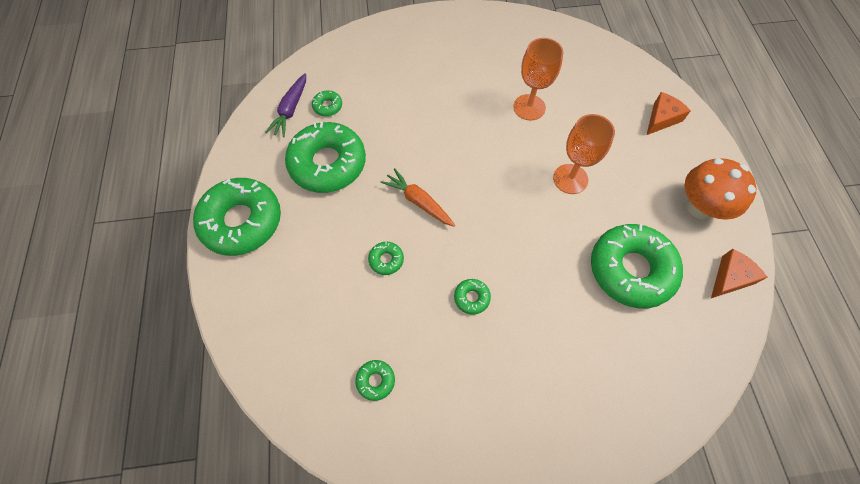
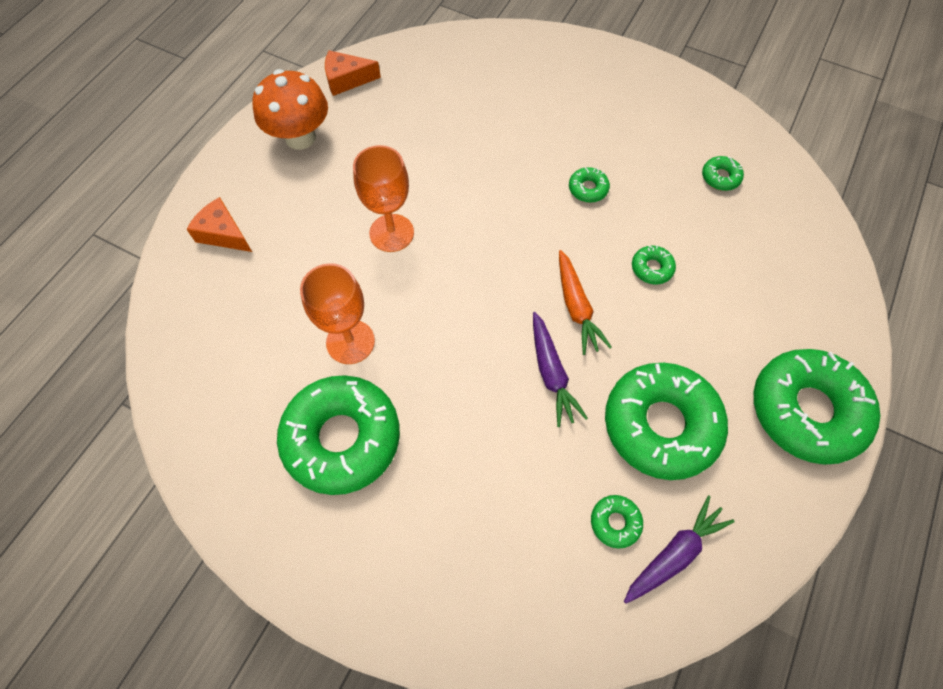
camera: 145 degrees left, 0 degrees up
(407, 155) = (551, 373): none -> purple carrot
(631, 270) = (422, 129): green donut -> green donut (342, 438)
(662, 118) = (223, 233): orange cheese -> orange cheese turned 45 degrees clockwise

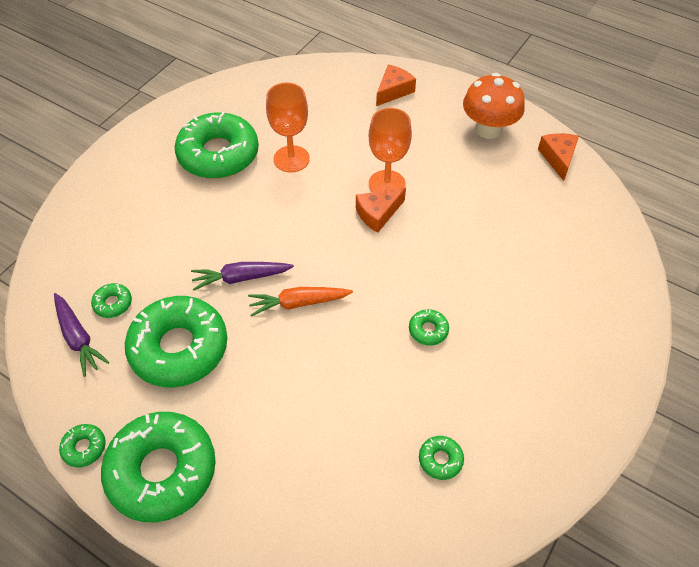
camera: 95 degrees right, 10 degrees down
(438, 239) = (378, 214): none -> orange cheese
(652, 268) = (331, 369): green donut -> green donut (84, 448)

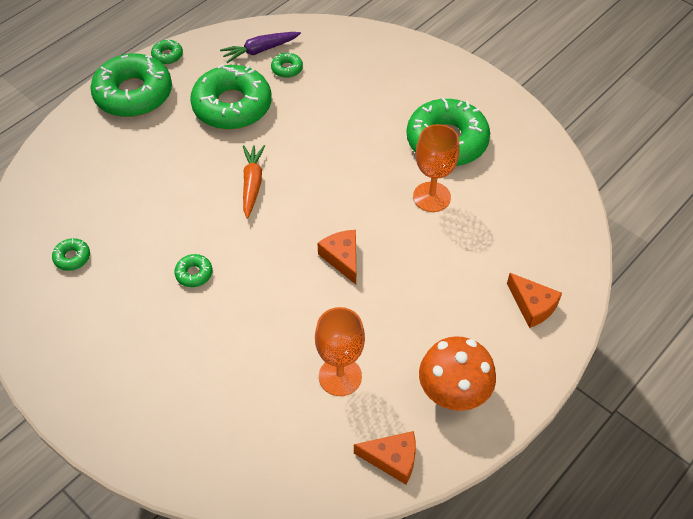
camera: 100 degrees right, 0 degrees up
(241, 278) = (290, 147): purple carrot -> none
(387, 184) = (381, 273): orange goblet -> orange goblet (340, 376)

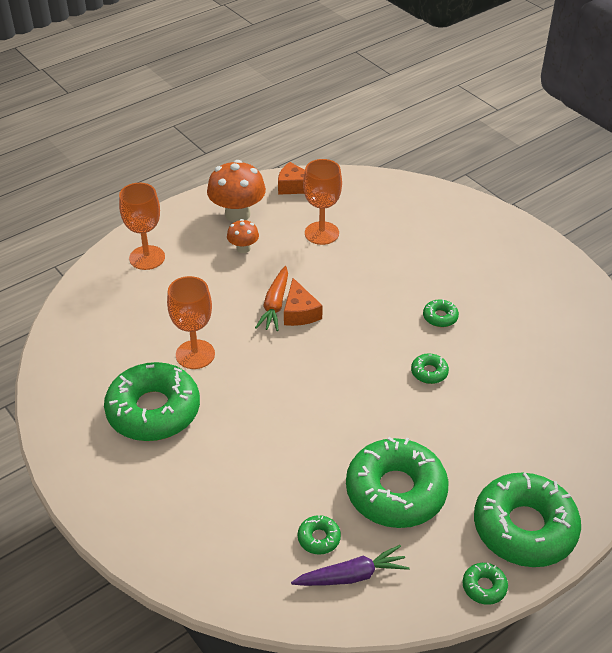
camera: 170 degrees left, 10 degrees down
(72, 257) = (559, 345): green donut -> green donut (429, 372)
(252, 184) = (378, 392): orange carrot -> orange carrot (275, 305)
(428, 337) = (243, 248): none -> orange mushroom
(532, 306) = (147, 258): orange cheese -> orange goblet

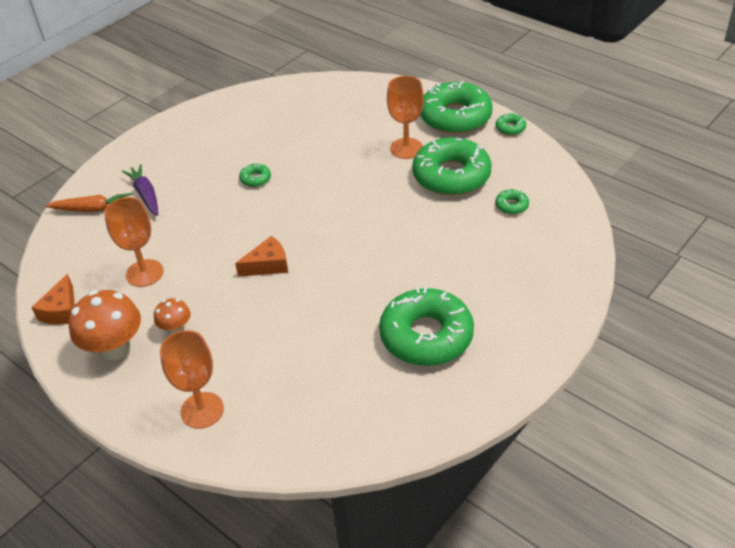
camera: 100 degrees left, 0 degrees up
(195, 354) = (344, 326): orange goblet -> orange goblet (406, 148)
(275, 305) = (261, 284): orange carrot -> orange carrot (93, 209)
(352, 576) = (534, 184): purple carrot -> purple carrot (145, 195)
(429, 372) = (323, 176): green donut -> none

